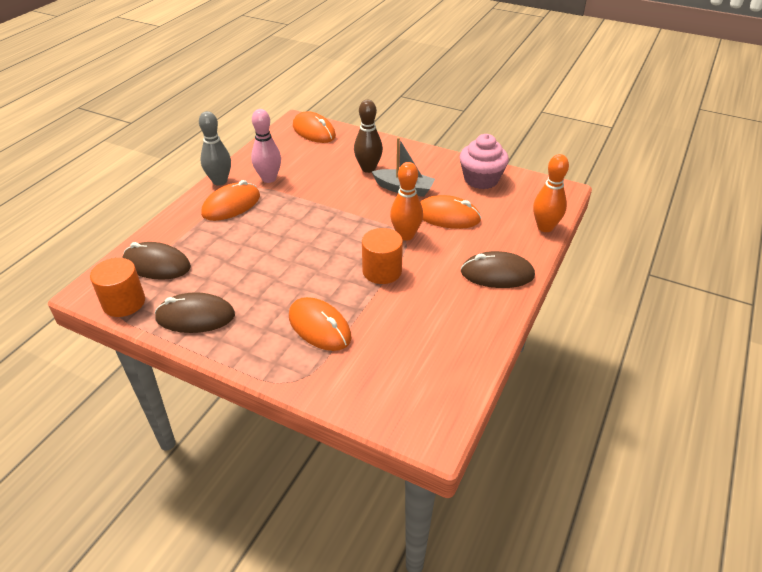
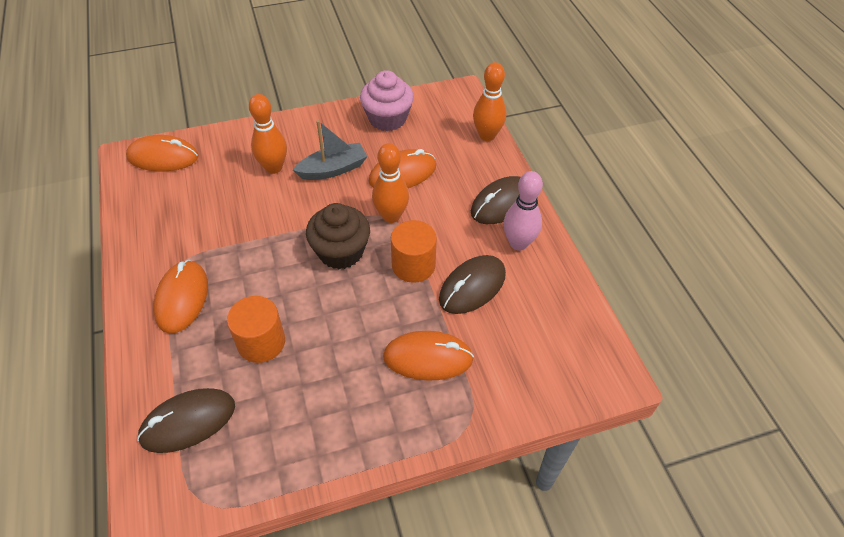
camera: 45 degrees left, 10 degrees up
(124, 302) = (209, 489): orange cylinder -> orange cylinder (261, 342)
(195, 317) = (305, 441): brown mouse -> brown mouse (472, 287)
(220, 181) = (131, 280): grey bowling pin -> none
(269, 178) = (184, 242): pink bowling pin -> pink bowling pin (518, 243)
(347, 236) = (341, 252): none -> brown cupcake
(368, 168) = (273, 167): brown bowling pin -> orange bowling pin

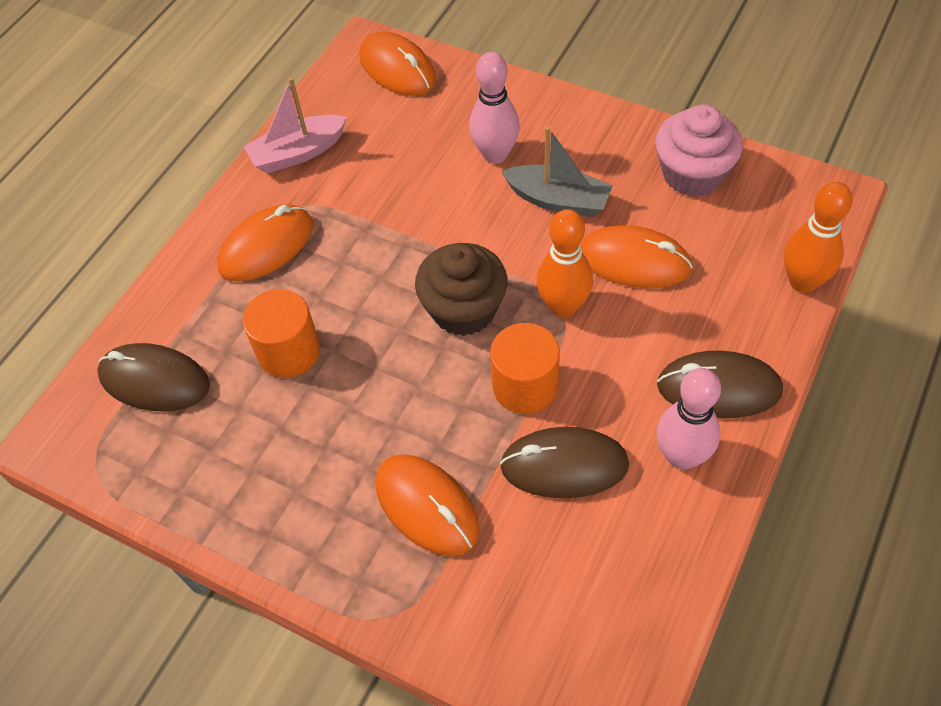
camera: 50 degrees right, 5 degrees up
(146, 236) = (298, 153): none -> pink boat
(273, 167) = (495, 155): orange bowling pin -> pink bowling pin

